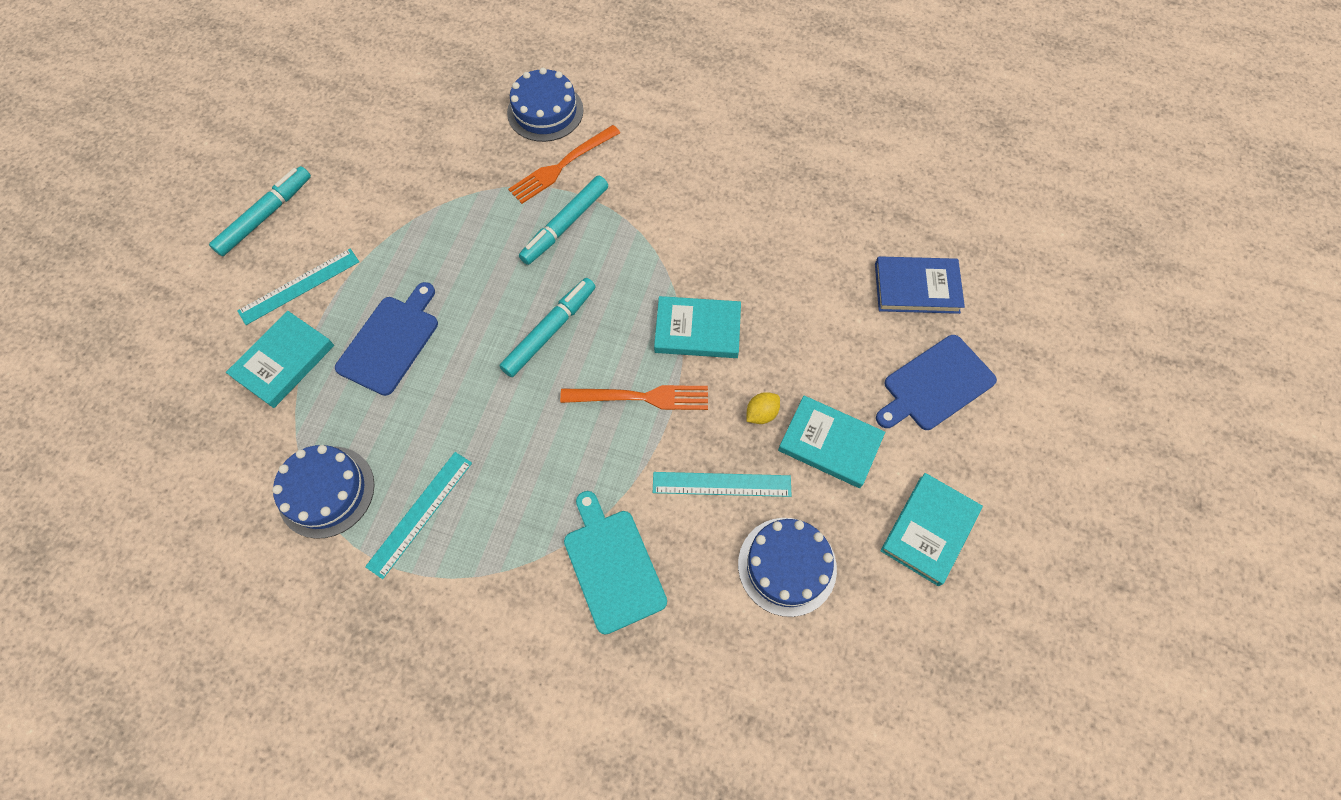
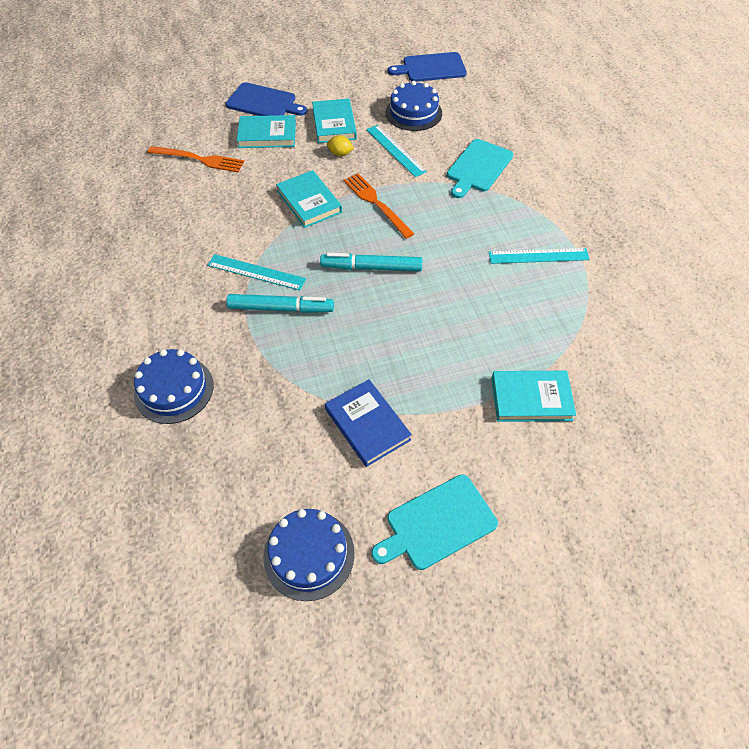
camera: 125 degrees left, 10 degrees down
(266, 216) = (437, 523): turquoise marker -> turquoise cutting board
(299, 286) = (471, 439): turquoise ruler -> turquoise ruler (256, 272)
(326, 491) = (576, 307): blue cake -> blue cake (309, 554)
(391, 341) = (457, 346): blue cutting board -> blue cutting board (431, 68)
(562, 166) = (226, 343): orange fork -> orange fork (199, 159)
(916, 288) = (201, 129): blue book -> blue book (367, 425)
(929, 530) = (349, 79): turquoise book -> turquoise book (267, 135)

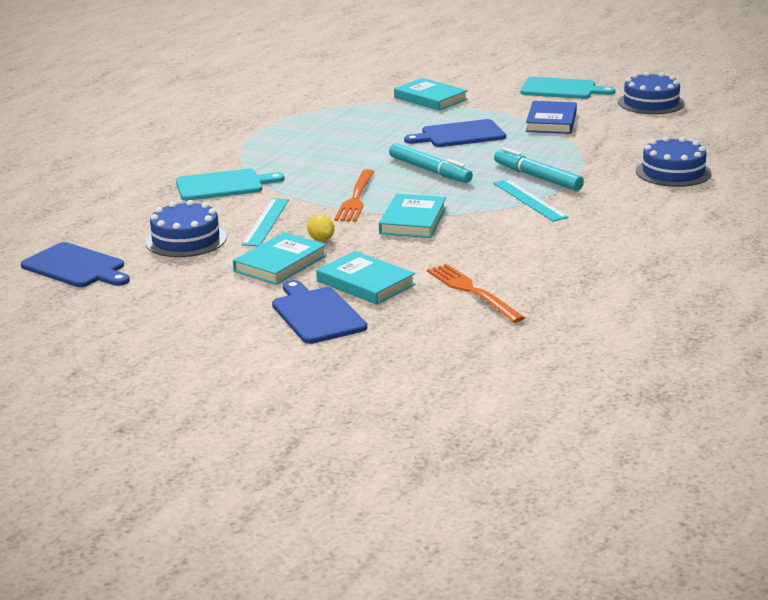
camera: 135 degrees left, 30 degrees down
(417, 340) = (459, 135): none -> blue cutting board
(538, 256) = (295, 134): turquoise ruler -> none

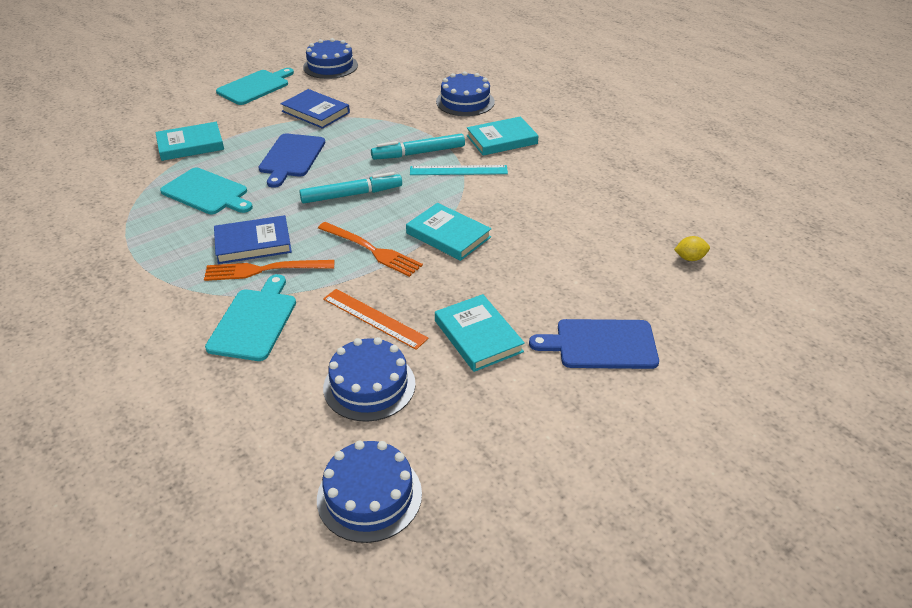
camera: 65 degrees left, 15 degrees up
(76, 267) = (369, 496): blue cutting board -> blue cake
(266, 222) = (374, 318): turquoise ruler -> orange ruler
(318, 158) = (253, 243): none -> blue book
(321, 239) = (445, 296): yellow lemon -> yellow lemon (689, 258)
(365, 283) = (555, 298): turquoise book -> turquoise book (502, 140)
(368, 124) = (207, 193): none -> turquoise cutting board
(472, 292) = (608, 249): orange fork -> orange fork (264, 270)

